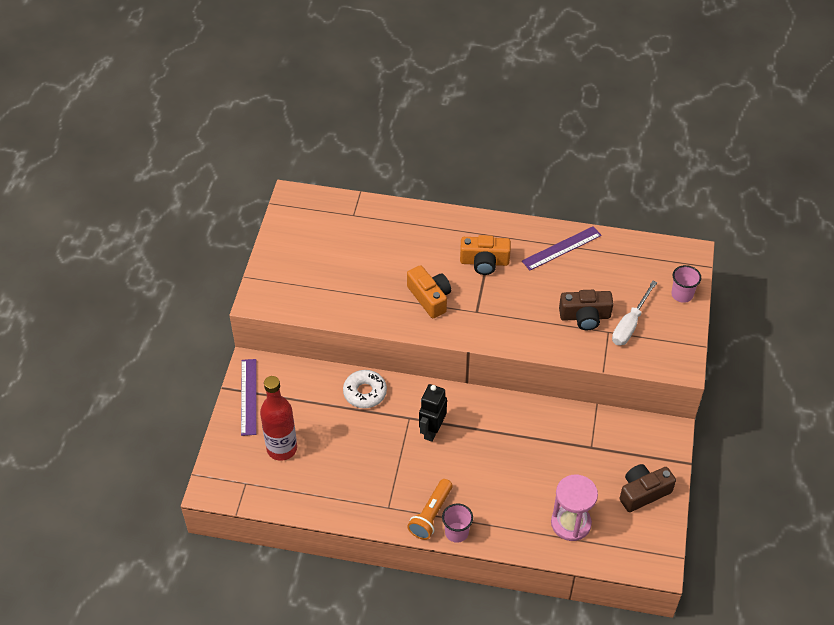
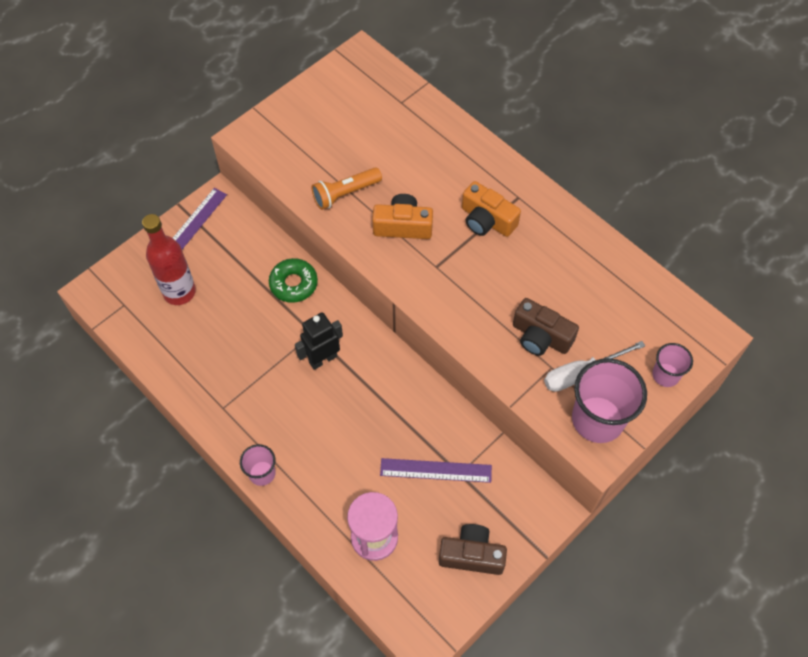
camera: 35 degrees right, 10 degrees up
(365, 392) = (293, 284): white donut -> green donut
(430, 298) = (403, 226): orange camera -> orange camera turned 90 degrees counterclockwise
(431, 515) = (254, 440): orange flashlight -> orange flashlight (345, 193)
(561, 248) = (578, 250): purple ruler -> purple ruler (435, 470)
(664, 346) = (597, 419): none -> pink cup

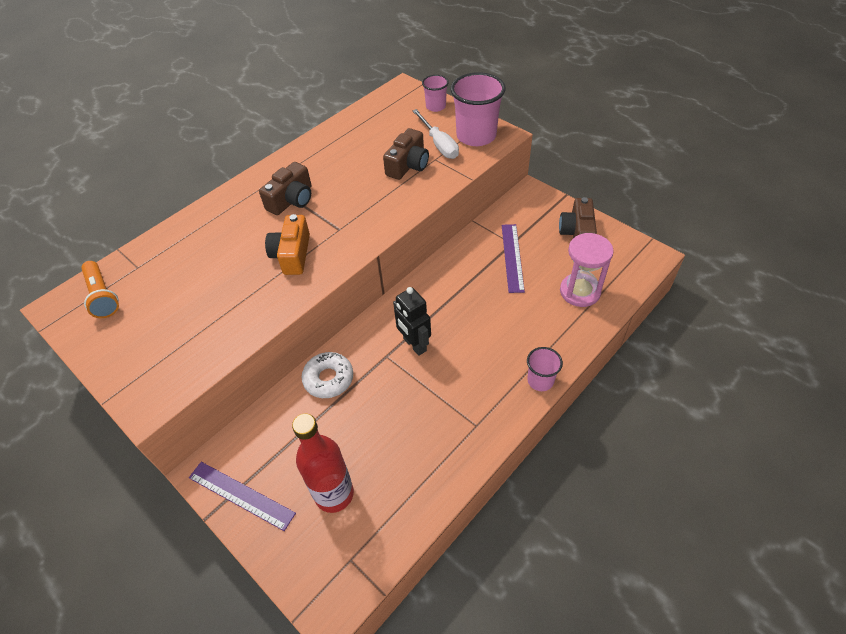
camera: 90 degrees left, 10 degrees down
(293, 284) = (328, 379): green donut -> white donut
(345, 193) = (247, 302): orange flashlight -> orange flashlight (102, 296)
(487, 220) = (292, 200): orange camera -> brown camera

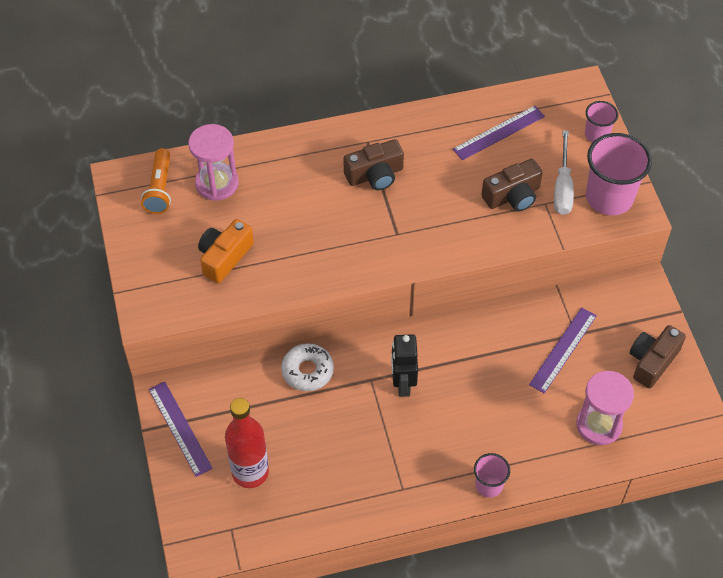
camera: 30 degrees right, 5 degrees up
(156, 267) = (217, 183): none -> pink hourglass
(292, 254) = (338, 237): orange camera -> orange camera (224, 257)
(366, 134) = (499, 132): none -> purple ruler

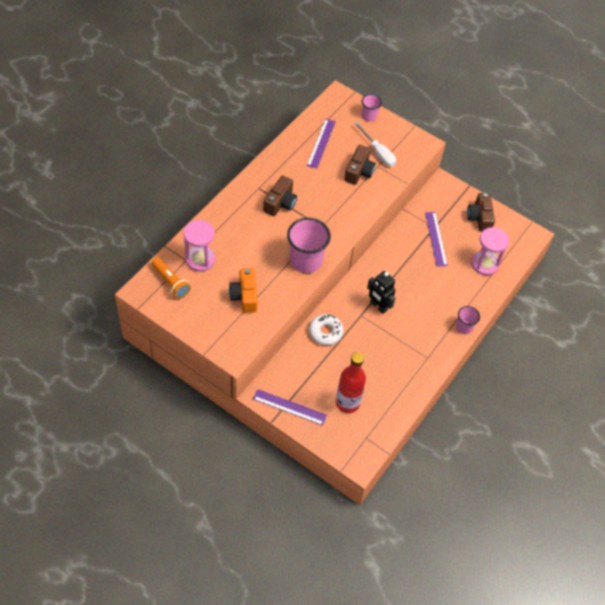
camera: 45 degrees left, 0 degrees up
(609, 197) = (404, 145): pink cup -> pink cup (306, 261)

